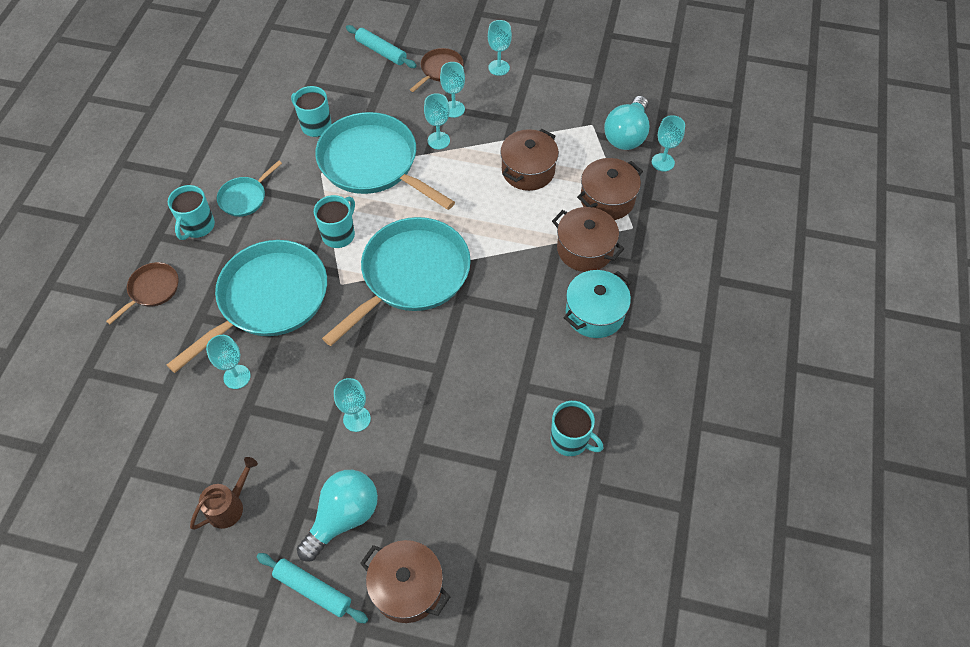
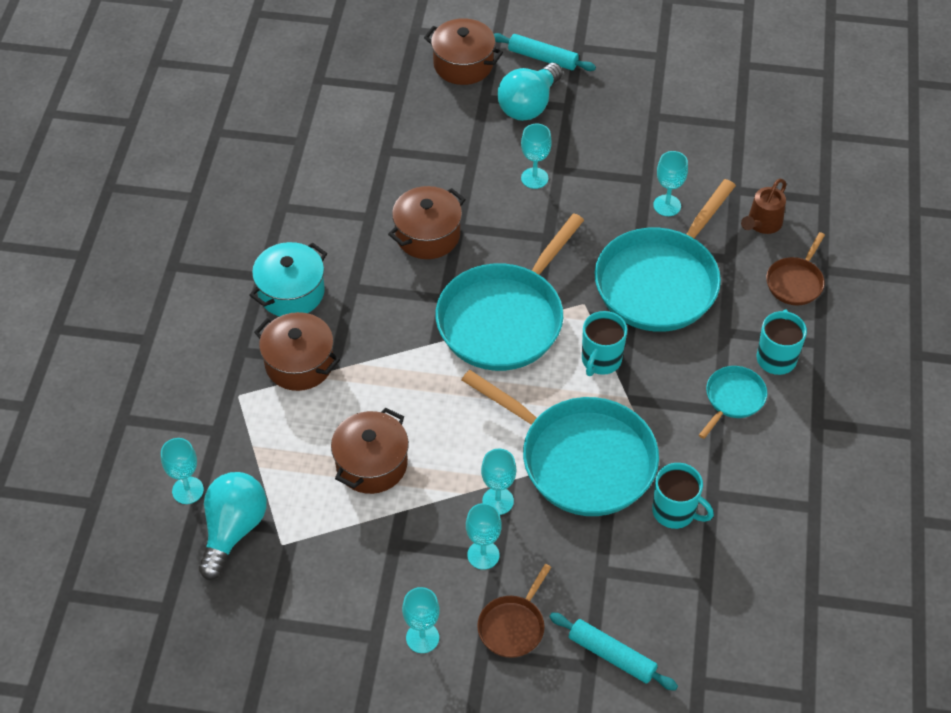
camera: 175 degrees right, 5 degrees down
(230, 505) = (634, 106): brown watering can -> brown watering can (762, 224)
(570, 440) = (321, 175): turquoise mug -> none
(607, 199) = (268, 430): brown pot -> brown pot (427, 235)

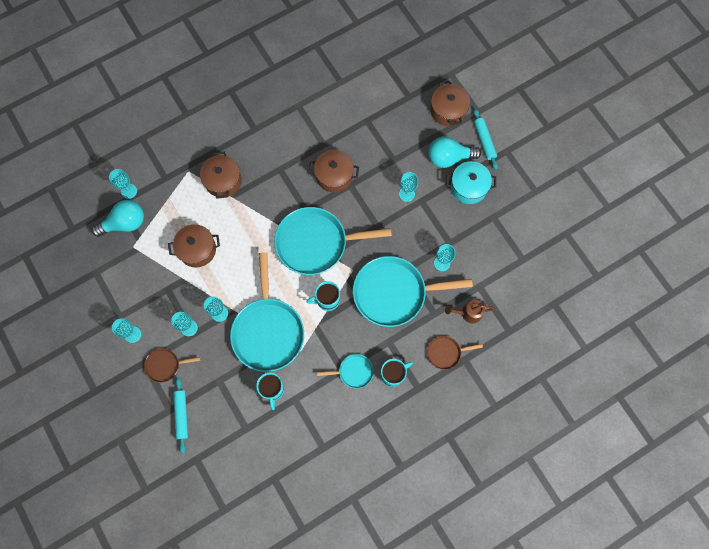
camera: 50 degrees right, 20 degrees up
(291, 292) = (256, 147): turquoise pot -> turquoise pot (468, 187)

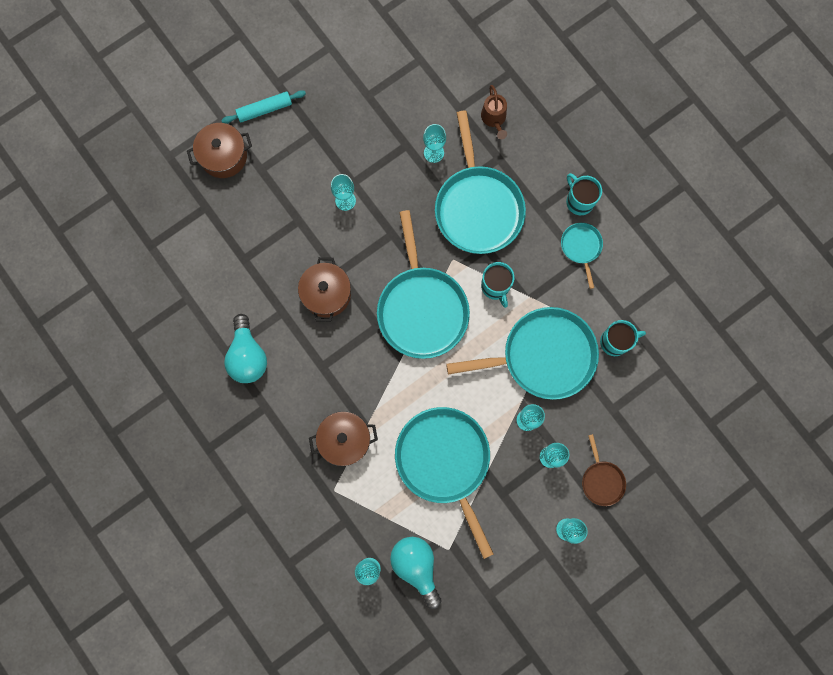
camera: 95 degrees left, 5 degrees up
(181, 415) = (660, 450): turquoise rolling pin -> none
(197, 249) = (444, 461): brown pot -> turquoise pan
(445, 353) = (545, 143): brown pan -> none
(449, 158) = (291, 152): turquoise light bulb -> turquoise light bulb (248, 356)
(468, 187) = (330, 126): turquoise pot -> none

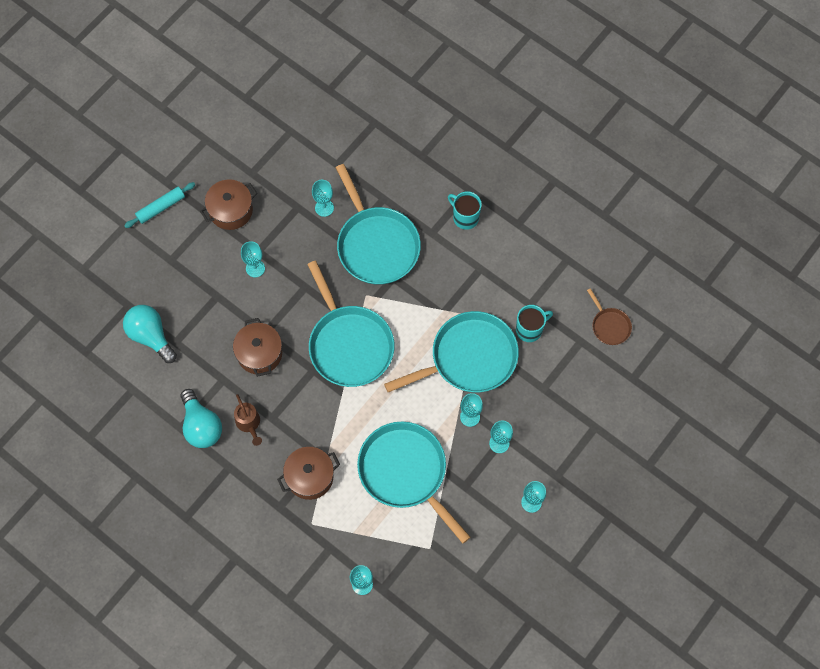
camera: 15 degrees left, 10 degrees down
(223, 156) = (133, 257): brown pot -> brown pot (231, 210)
(416, 566) = (404, 571): turquoise light bulb -> turquoise light bulb (151, 336)
(494, 119) = (370, 166): brown watering can -> brown watering can (249, 424)
(495, 287) = (410, 309): turquoise mug -> none
(581, 247) = (477, 256): turquoise pan -> none
(602, 480) = (550, 452): brown pan -> brown pan (609, 326)

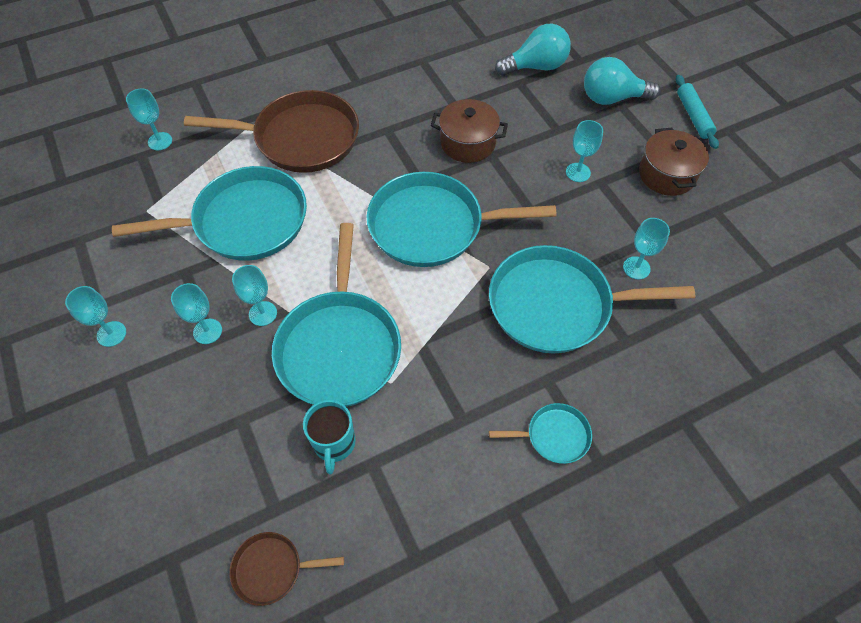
camera: 115 degrees right, 10 degrees down
(201, 426) = (414, 75): turquoise light bulb -> turquoise light bulb (612, 98)
(249, 424) = (392, 110): brown watering can -> none
(310, 477) = (301, 138): brown pot -> brown pan
(465, 217) = (554, 436): turquoise mug -> turquoise pan

